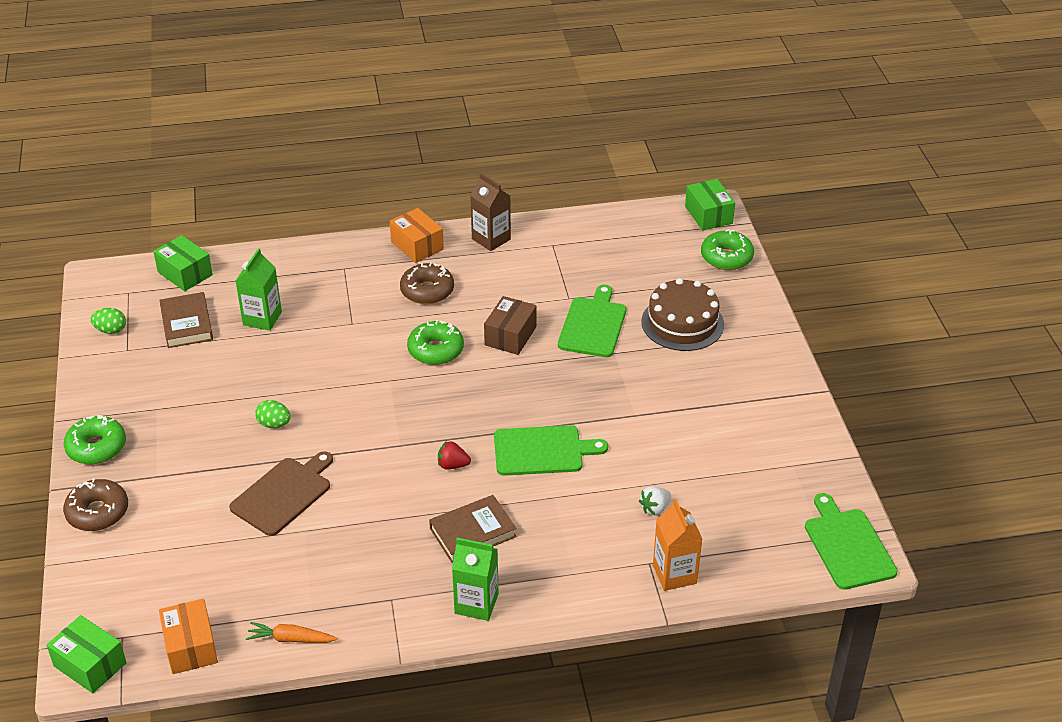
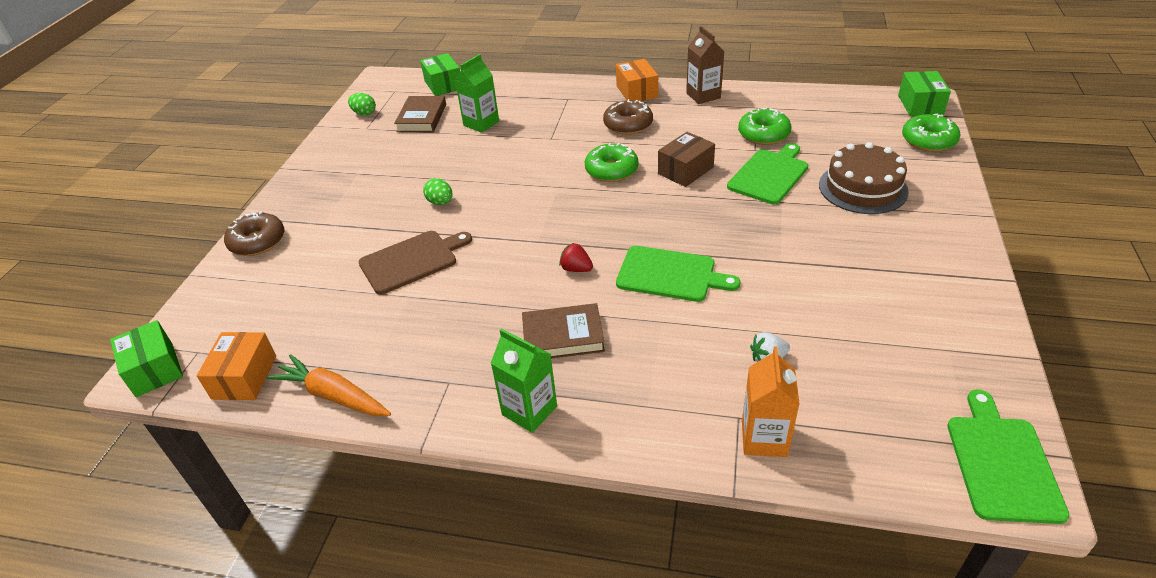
camera: 25 degrees right, 0 degrees up
(96, 447) = (294, 192): green donut -> green donut (763, 134)
(291, 639) = (333, 396): orange carrot -> orange carrot, size x1.50

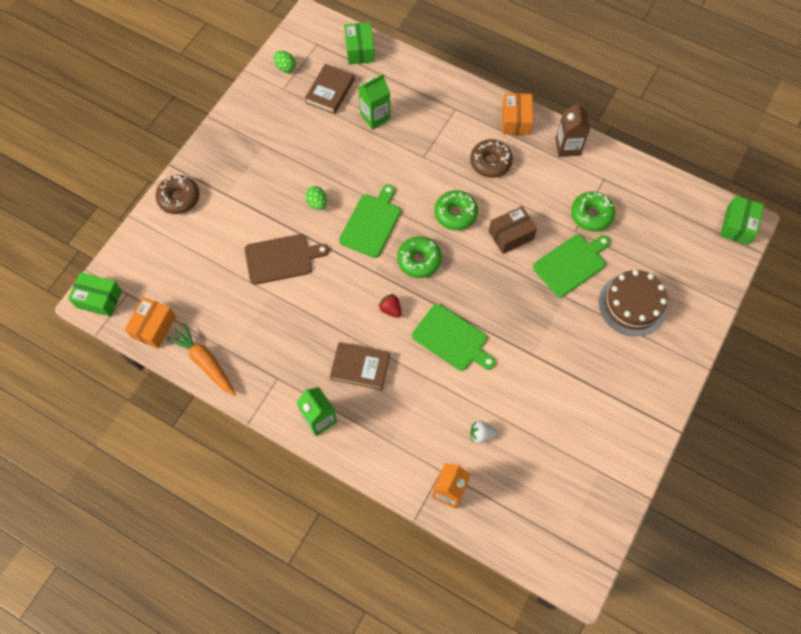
camera: 15 degrees right, 25 degrees up
(154, 369) = (99, 299): green box -> green box turned 60 degrees counterclockwise
(928, 140) = (715, 271): green donut -> green donut (419, 260)
(1001, 463) = (575, 559): green cutting board -> green cutting board (371, 223)

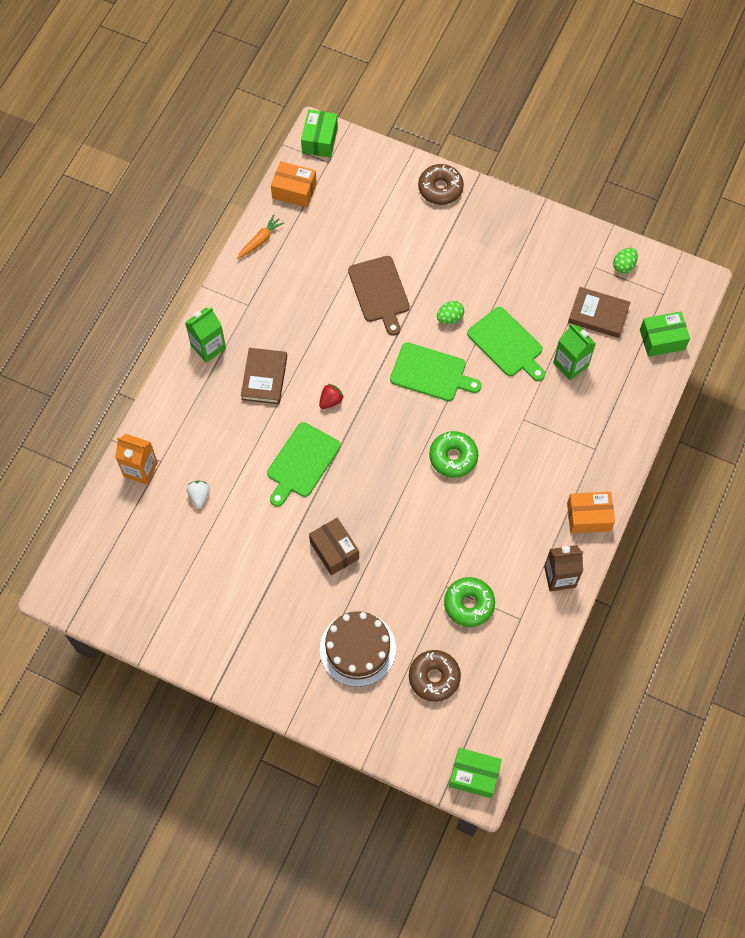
camera: 85 degrees right, 0 degrees up
(205, 363) = (260, 240): orange carrot -> orange carrot, size x0.67
(419, 260) = (391, 424): green donut -> none
(490, 162) = (526, 491): brown donut -> brown donut (434, 677)
(511, 235) = (432, 517): brown box -> brown box (334, 550)
(571, 264) = (402, 582): green cutting board -> green cutting board (507, 344)

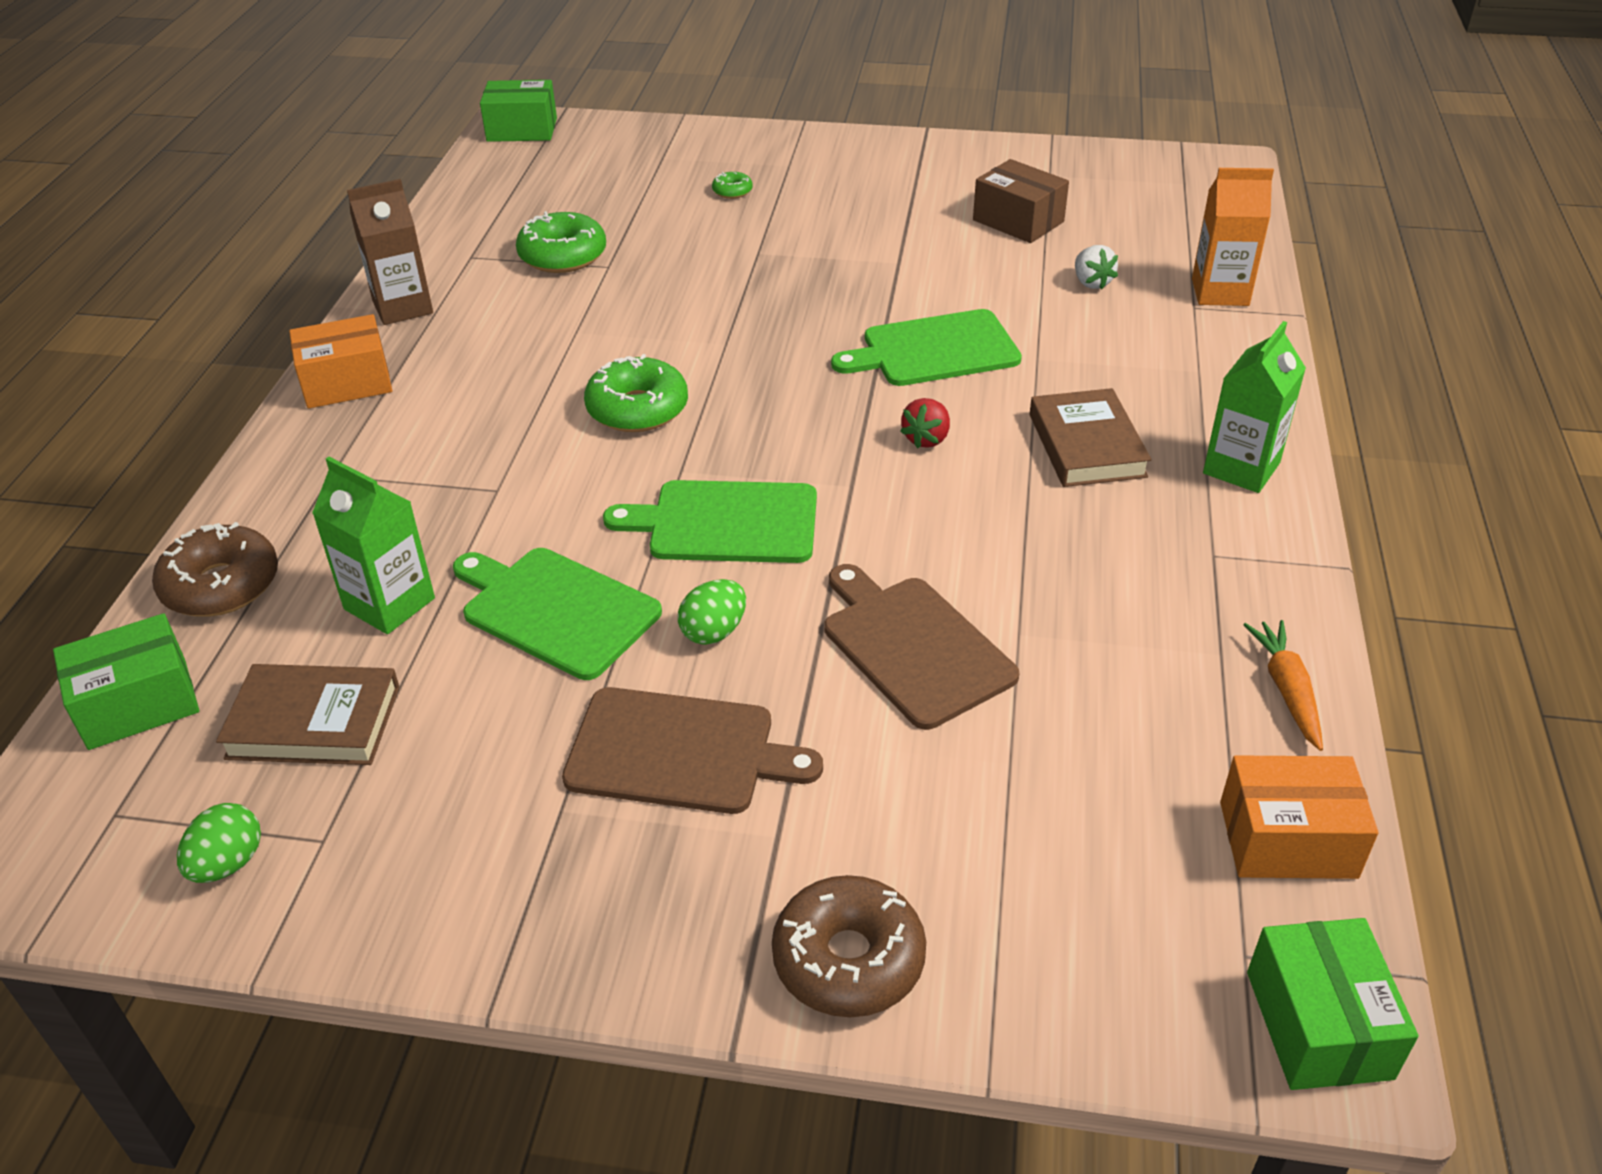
camera: 165 degrees right, 25 degrees down
(260, 240) = (1287, 690): orange carrot -> orange carrot turned 150 degrees clockwise
(302, 462) = (934, 350): green cutting board -> green cutting board turned 120 degrees counterclockwise
(334, 550) = (818, 268): brown box -> brown box (1018, 221)
(357, 649) = (732, 191): brown cake -> green donut
(434, 677) = (602, 187): brown donut -> brown donut (221, 585)
(474, 270) = (679, 752): none -> brown cutting board

